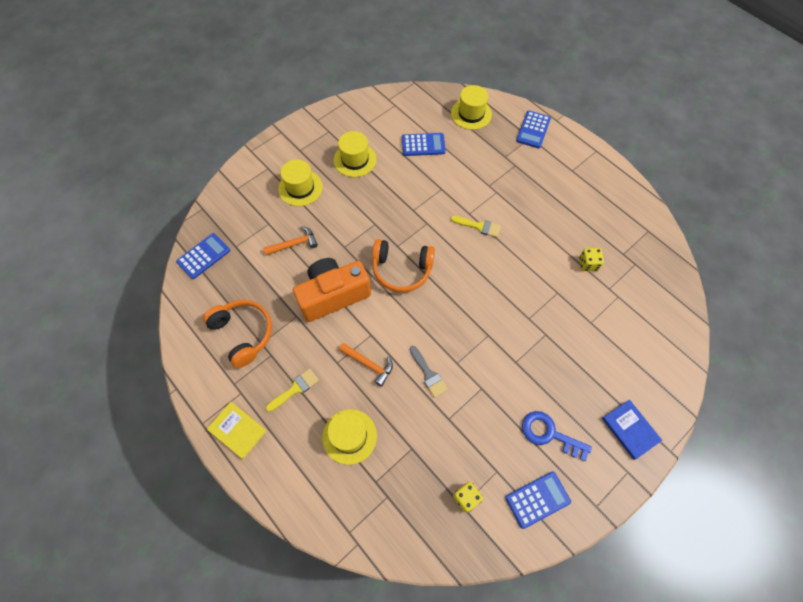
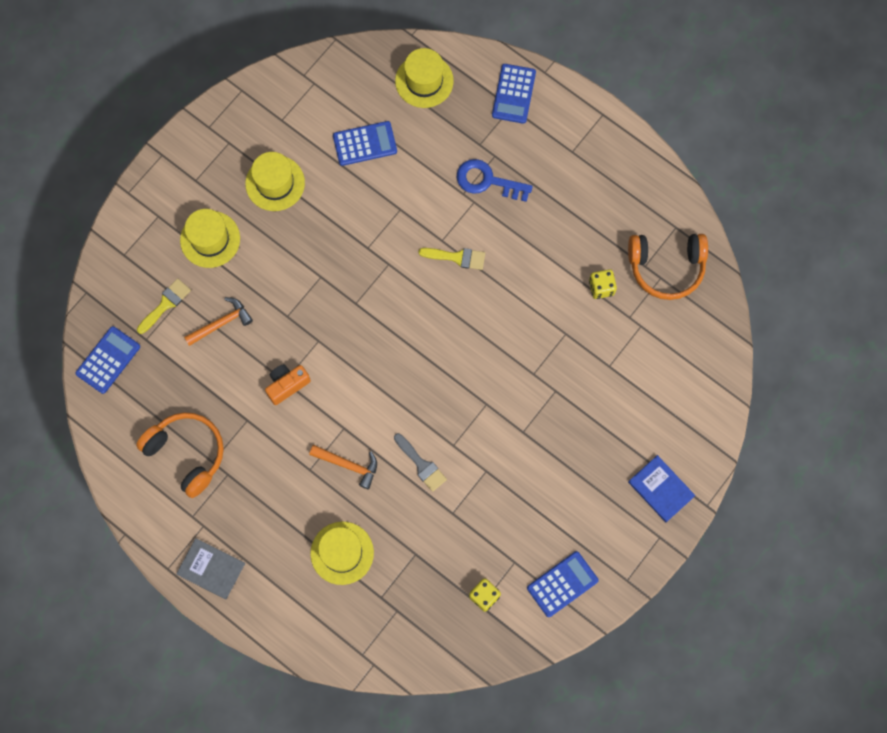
camera: 10 degrees left, 10 degrees up
(237, 430) = (211, 569): yellow book -> grey book
(295, 389) = (267, 510): yellow brush -> yellow brush (165, 304)
(333, 295) = (287, 385): orange camera -> orange camera, size x0.50
(401, 270) = (366, 336): orange headphones -> orange headphones (666, 267)
(549, 434) = (569, 510): blue key -> blue key (487, 181)

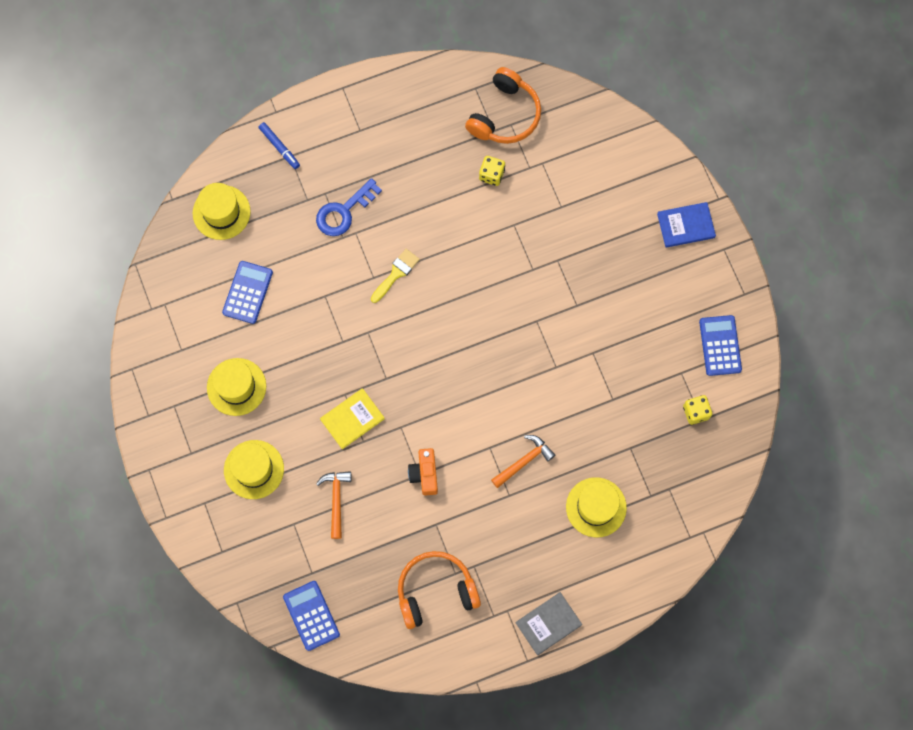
camera: 60 degrees left, 0 degrees up
(165, 304) = (290, 539): yellow brush -> none
(302, 295) = (352, 419): none -> yellow book
(421, 465) = (558, 401): grey brush -> none
(513, 94) = (279, 147): blue calculator -> blue marker

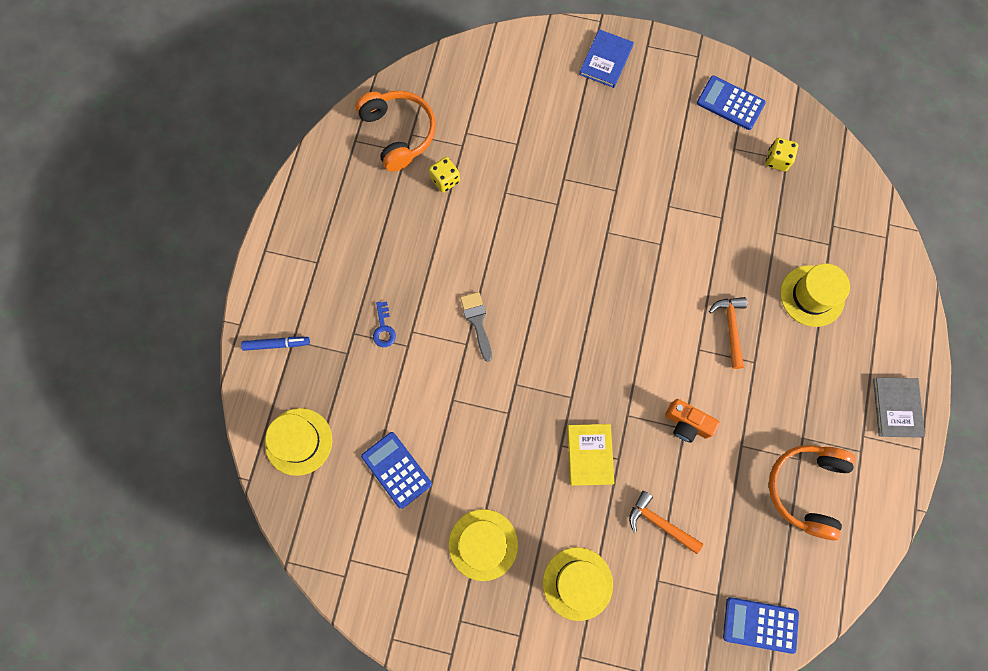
camera: 55 degrees left, 0 degrees up
(343, 212) = (383, 328): blue key -> blue key, size x0.57
(396, 273) = (477, 321): yellow brush -> grey brush

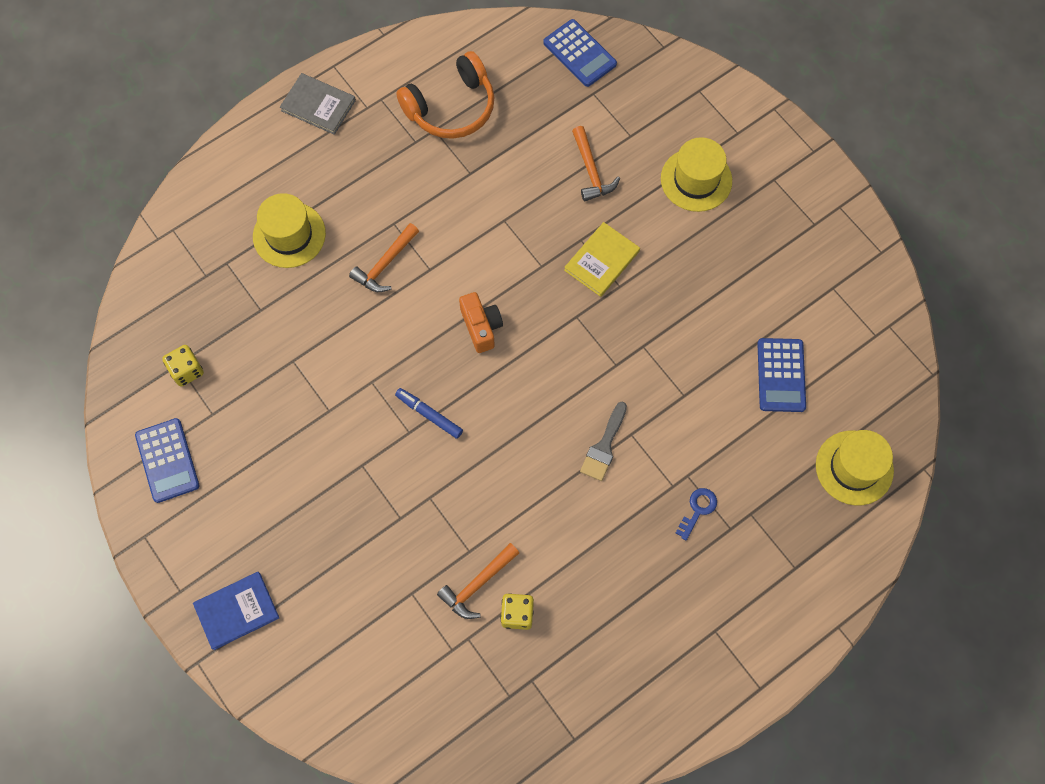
camera: 140 degrees left, 5 degrees down
(277, 344) = (814, 577): blue marker -> blue marker (429, 415)
(399, 133) = (521, 708): orange headphones -> none
(483, 178) = (478, 584): none -> orange hammer
(483, 544) = (751, 263): yellow hat -> none
(687, 424) = (498, 222): orange camera -> orange camera (481, 327)
(896, 407) = (318, 105): grey book -> grey book turned 75 degrees clockwise

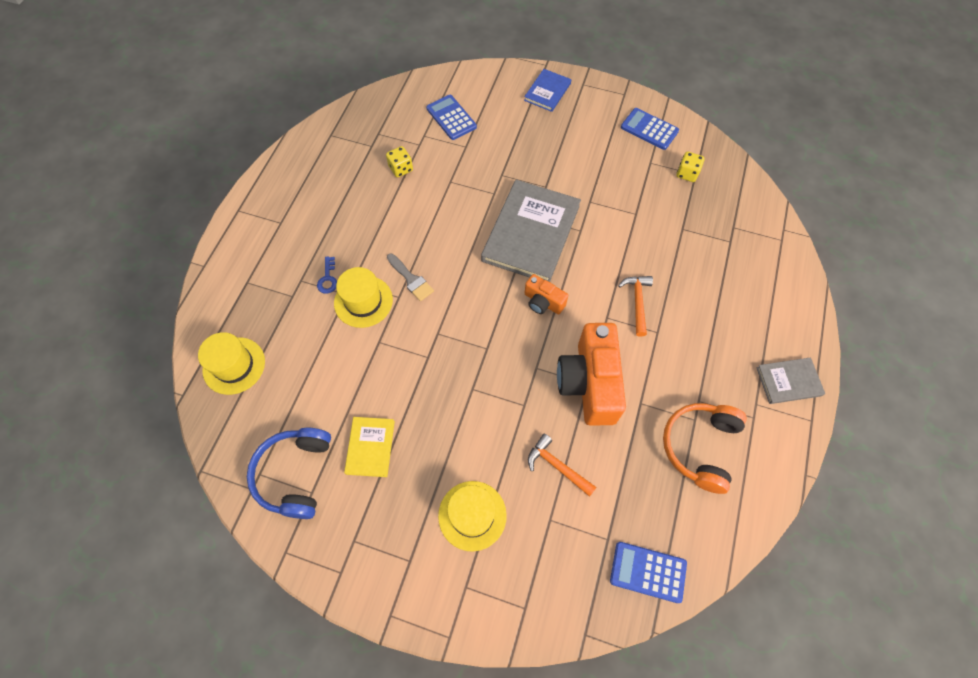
camera: 145 degrees right, 5 degrees down
(289, 235) = (712, 281): yellow hat -> yellow hat (363, 301)
(429, 415) = (531, 233): blue marker -> grey book
(478, 584) = (433, 169): orange hammer -> none
(503, 220) = (589, 383): none -> orange camera
(602, 261) = (498, 399): yellow book -> yellow book (370, 447)
(604, 446) = (411, 279): grey brush -> grey brush turned 150 degrees clockwise
(781, 375) = (318, 397): blue calculator -> blue calculator (451, 118)
(841, 313) = (295, 474): none -> blue headphones

